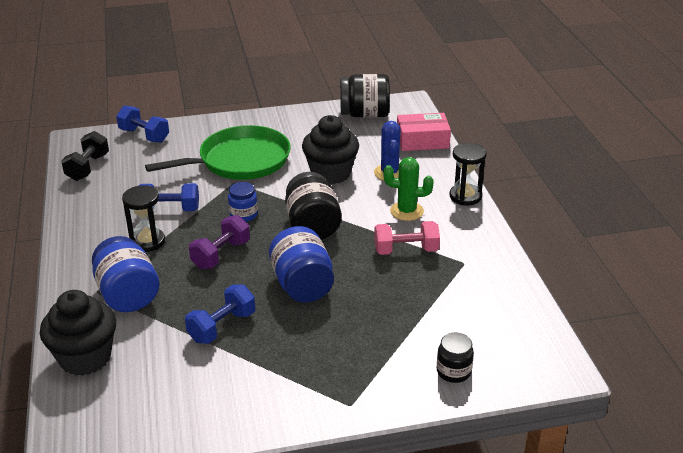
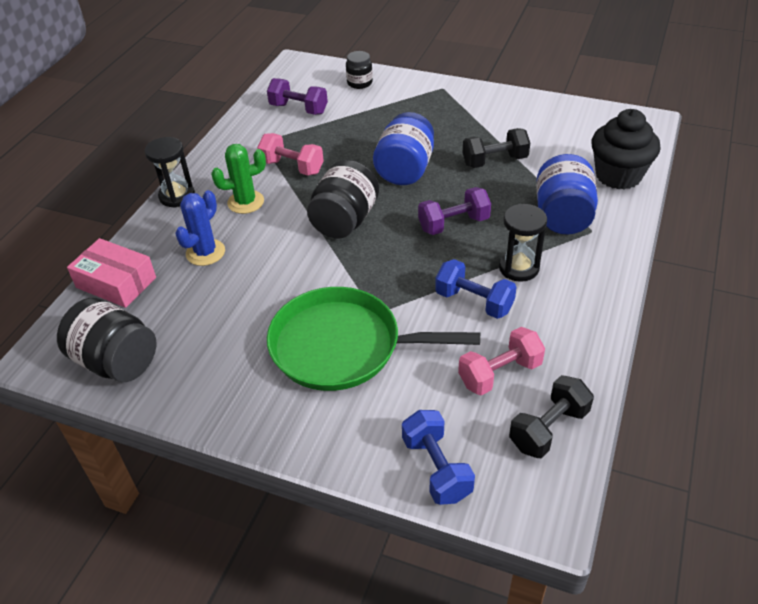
camera: 145 degrees left, 10 degrees up
(130, 180) = (499, 373): none -> pink dumbbell
(222, 327) = (494, 161): blue dumbbell -> black dumbbell
(243, 215) = (399, 261): blue jar -> none
(331, 173) = (262, 278): black cupcake -> none
(406, 211) = (245, 202): green cactus -> green cactus turned 60 degrees counterclockwise
(476, 309) = (298, 109): none -> purple dumbbell

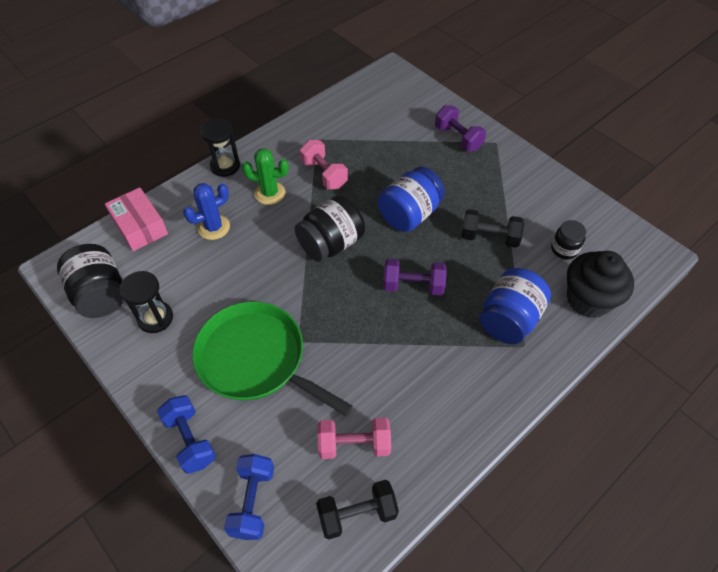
camera: 25 degrees right, 10 degrees up
(298, 109) = (365, 118): purple dumbbell -> purple dumbbell (458, 138)
(359, 83) = (430, 110): black jar -> black jar (564, 249)
(474, 302) = (379, 368): blue dumbbell -> blue dumbbell (190, 440)
(519, 268) = (437, 353): black hourglass -> black hourglass (155, 318)

